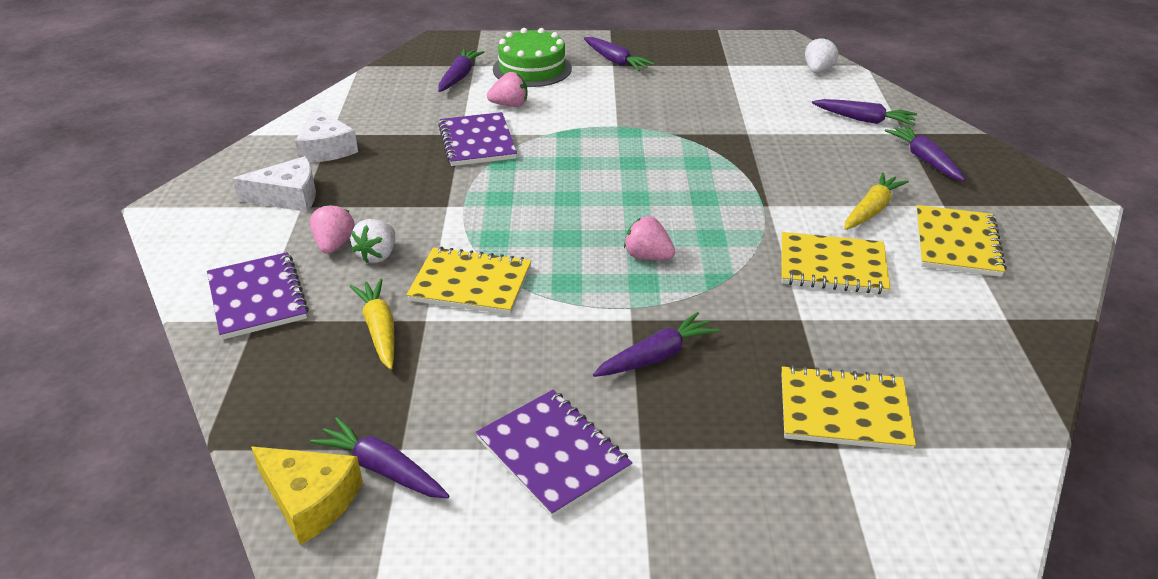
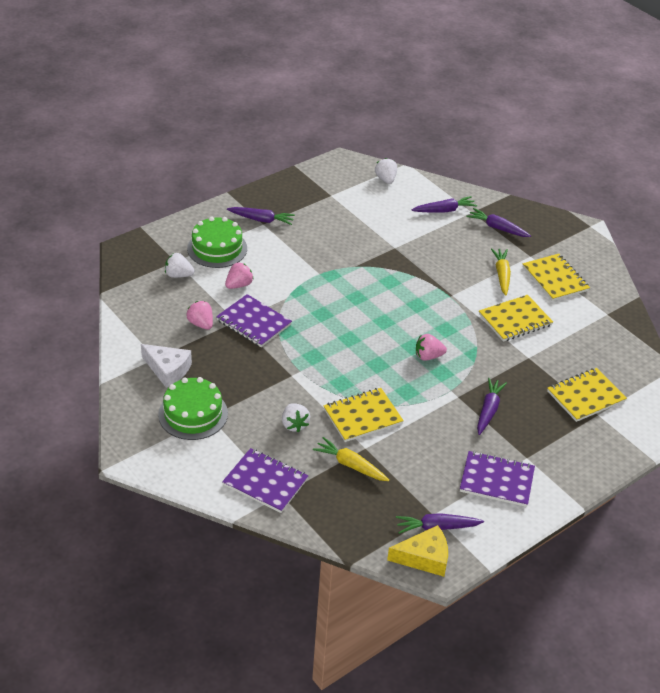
camera: 40 degrees left, 5 degrees up
(288, 196) = (193, 414): white cheese -> green cake
(334, 245) = (263, 431): pink strawberry -> pink strawberry (201, 324)
(459, 77) = (178, 275): purple carrot -> white strawberry

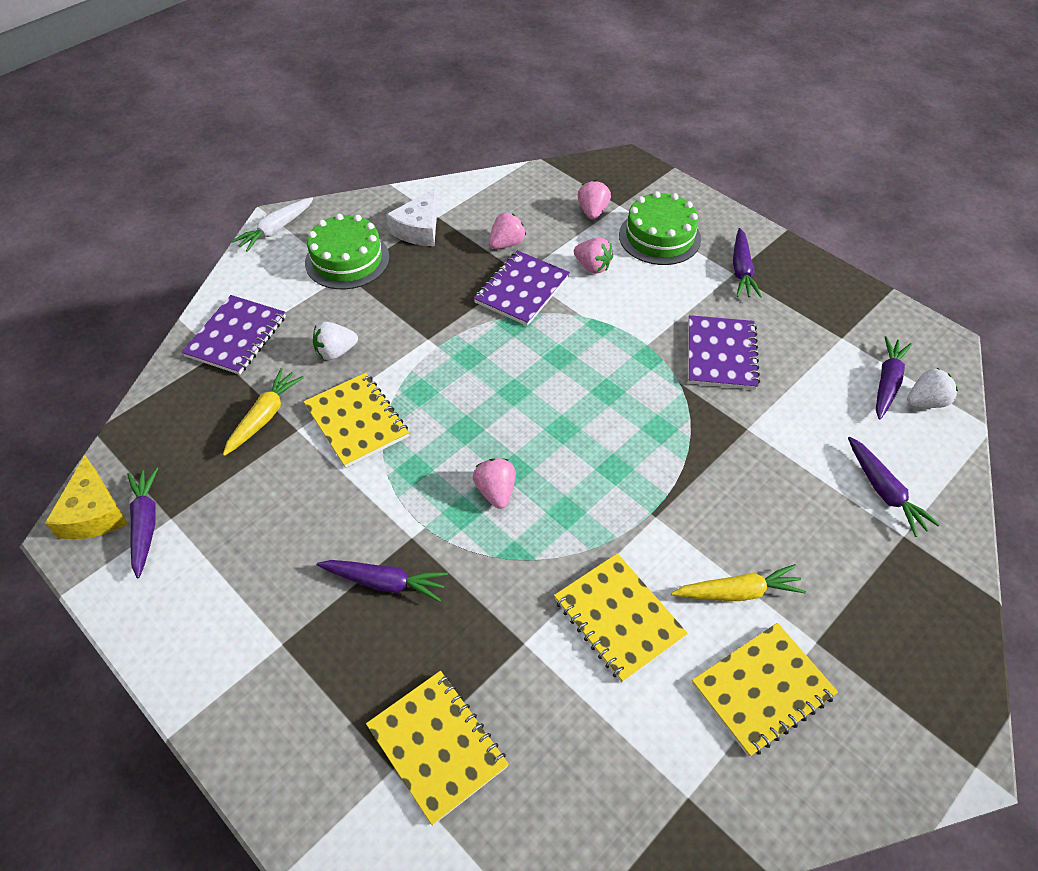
camera: 85 degrees right, 10 degrees up
(140, 457) = (276, 229): none -> white carrot
(178, 275) = (592, 212): white strawberry -> pink strawberry
(496, 480) = (232, 599): purple notebook -> purple notebook (721, 354)
(497, 228) = (875, 580): purple carrot -> purple carrot (887, 382)

